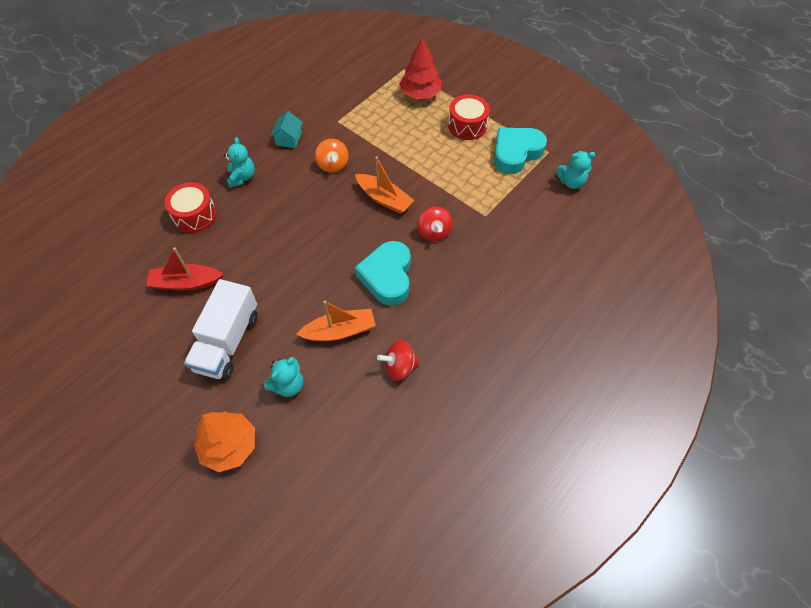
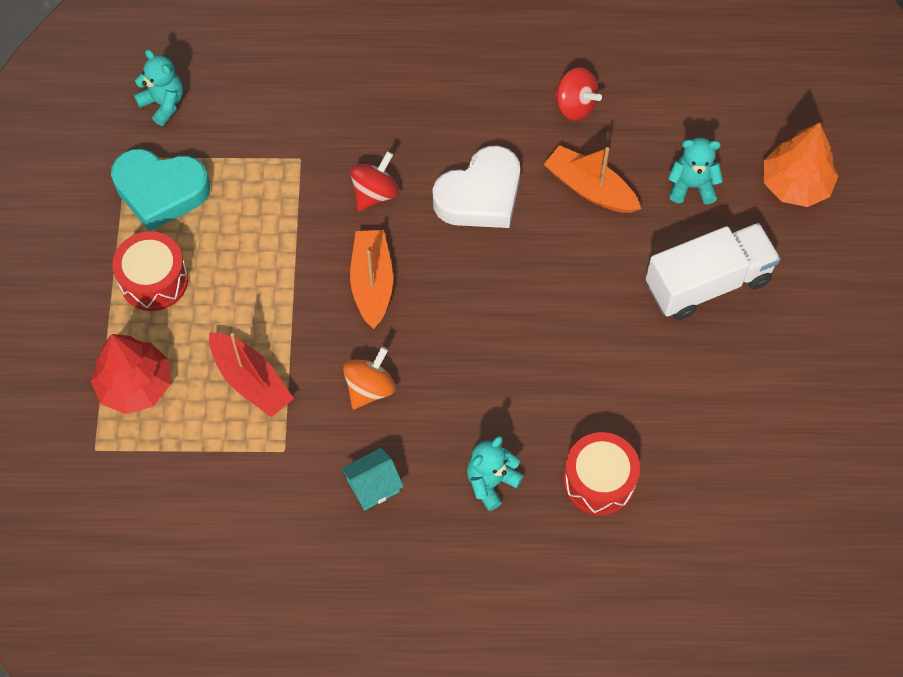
camera: 130 degrees left, 5 degrees up
(186, 283) = (689, 394): red boat -> red boat (251, 381)
(387, 276) = (480, 195): turquoise heart -> white heart

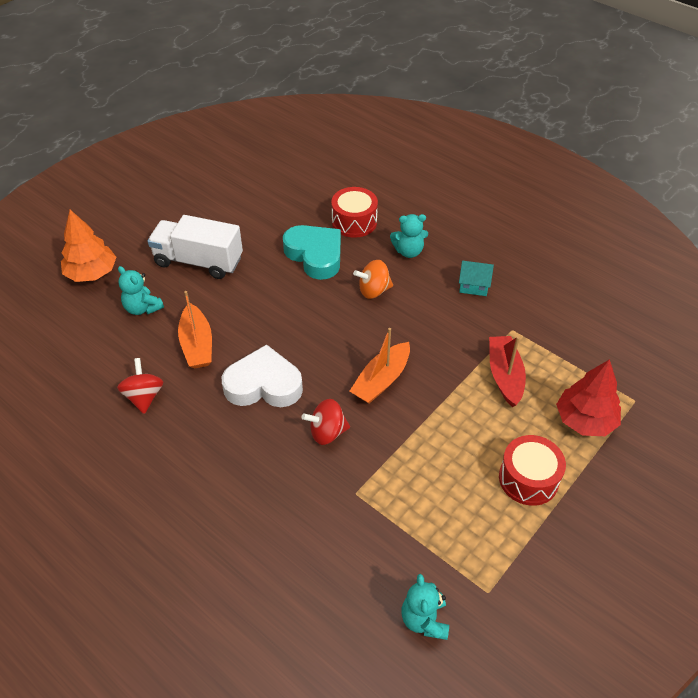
camera: 140 degrees left, 15 degrees down
(160, 191) = (479, 542): turquoise heart -> turquoise heart (315, 255)
(369, 388) = (434, 328): orange spinning top -> orange spinning top (373, 290)

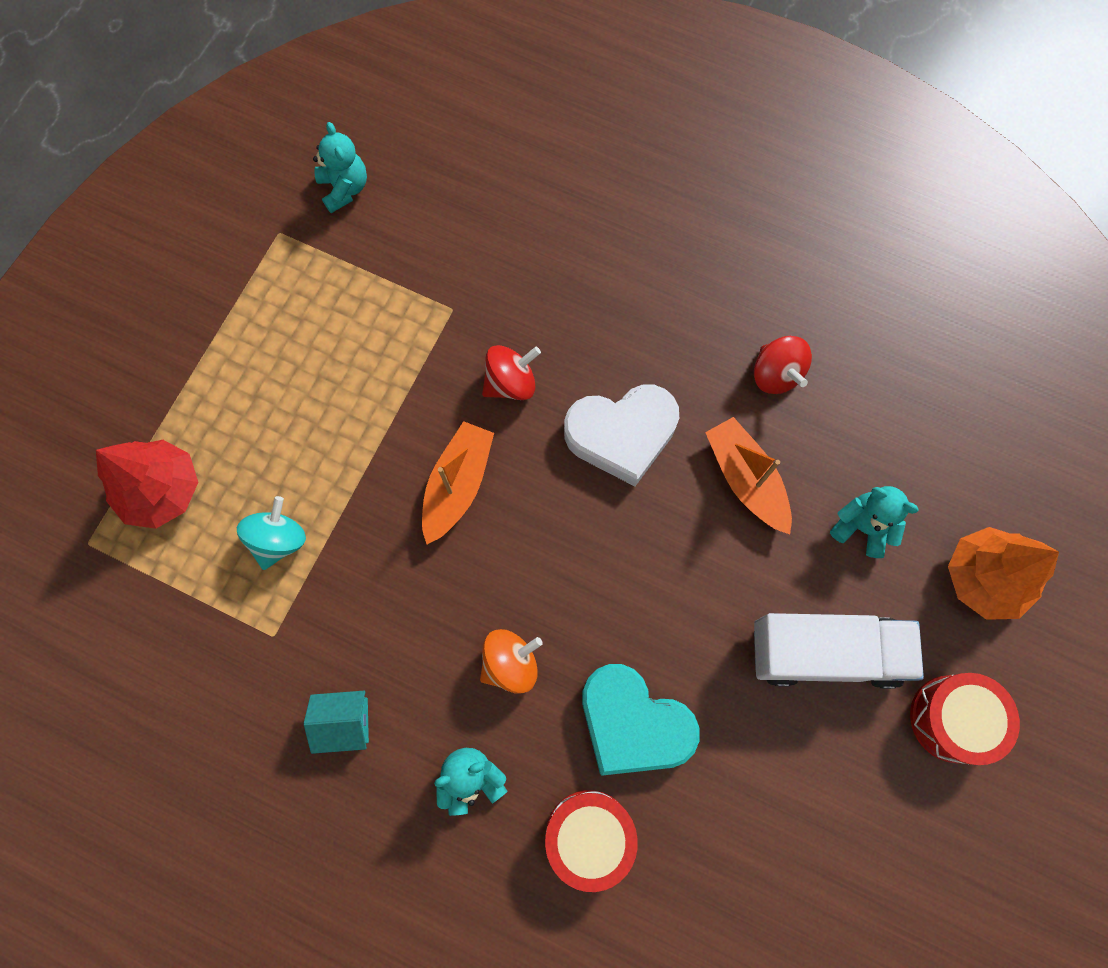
camera: 165 degrees right, 25 degrees up
(505, 375) = (279, 540): red boat -> turquoise spinning top
(528, 479) = (238, 381): red drum -> red drum (952, 718)

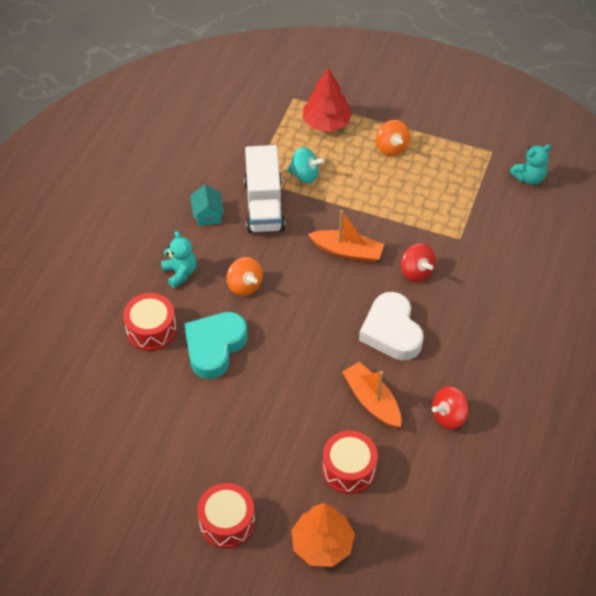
camera: 85 degrees right, 20 degrees down
(242, 386) = (391, 148): none -> orange spinning top
(746, 479) = (372, 400): orange boat -> orange boat turned 90 degrees counterclockwise
(825, 653) = (263, 448): white truck -> white truck (264, 205)
(862, 527) = (349, 469): turquoise teddy bear -> red drum

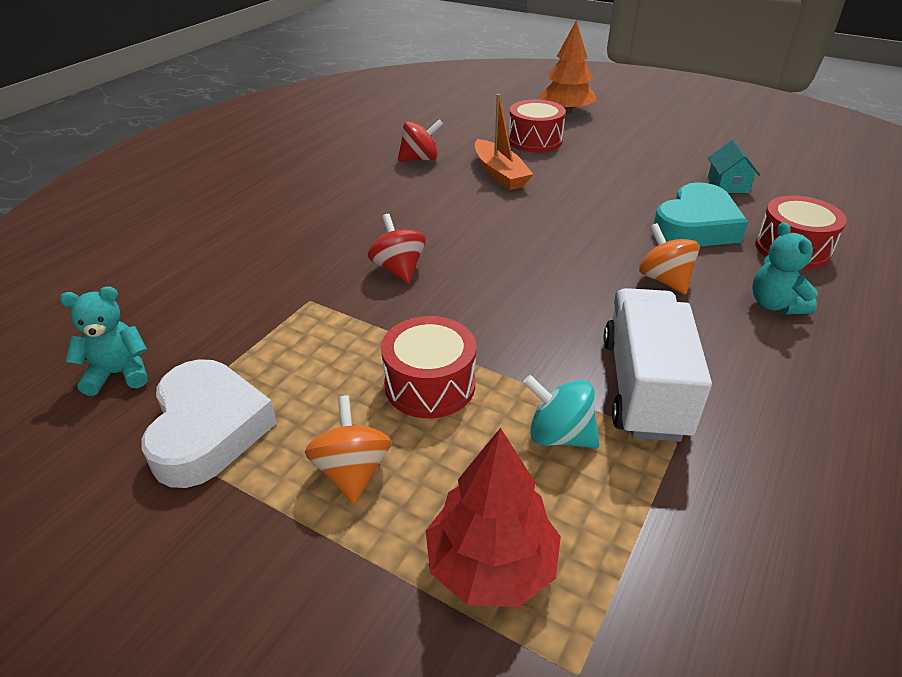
camera: 170 degrees left, 15 degrees down
(208, 214) = (754, 384): turquoise house -> turquoise house (728, 185)
(227, 522) = (655, 126): red drum -> red drum (430, 385)
(347, 251) = (497, 303): orange boat -> none
(391, 331) = (458, 219): white heart -> white heart (208, 429)

